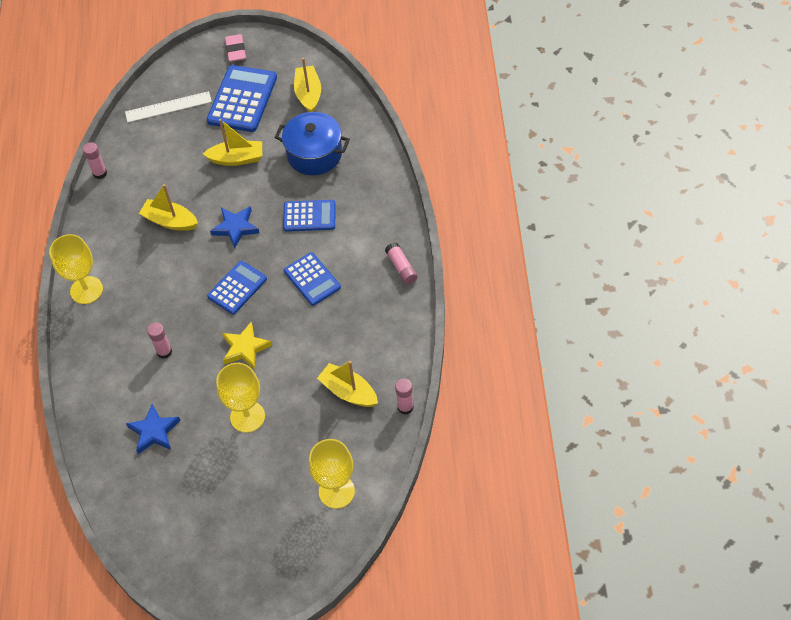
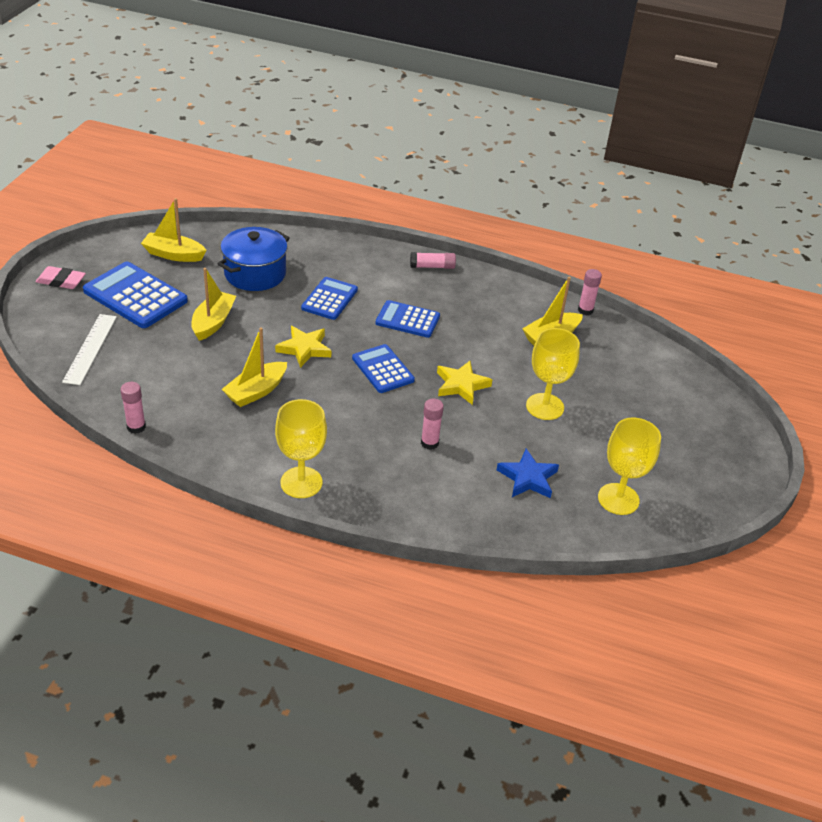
camera: 75 degrees left, 15 degrees down
(235, 228) = (304, 349): blue star -> yellow star
(312, 279) = (407, 320): blue calculator -> blue calculator turned 150 degrees counterclockwise
(336, 491) = (655, 375): yellow goblet -> yellow goblet (618, 499)

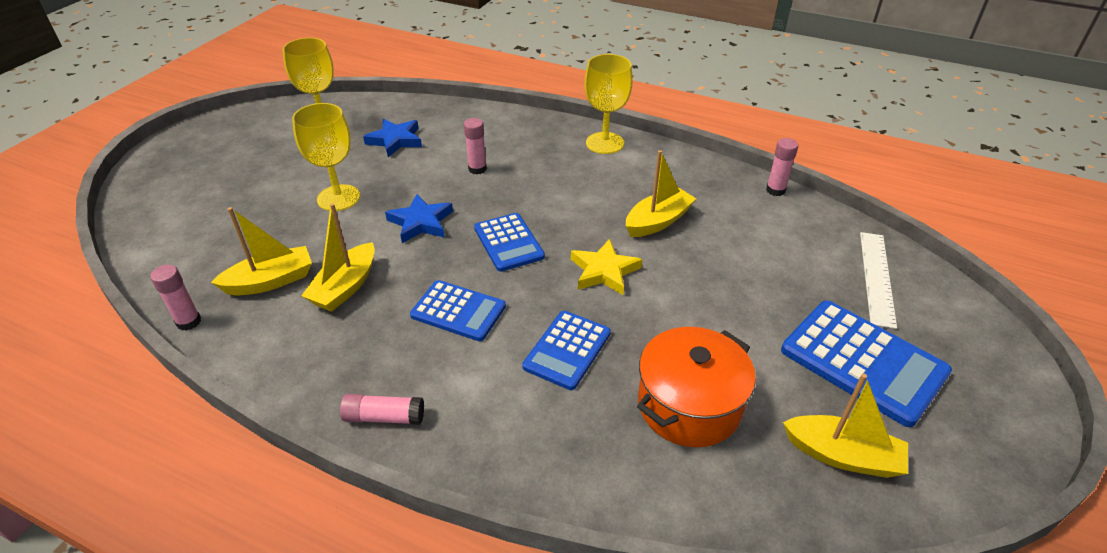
camera: 170 degrees left, 0 degrees up
(61, 281) = (997, 395): pink eraser -> none
(213, 322) = (732, 313): yellow boat -> yellow boat (345, 287)
(255, 274) = (689, 405): blue pot -> orange pot
(461, 385) = (421, 222): yellow star -> blue star

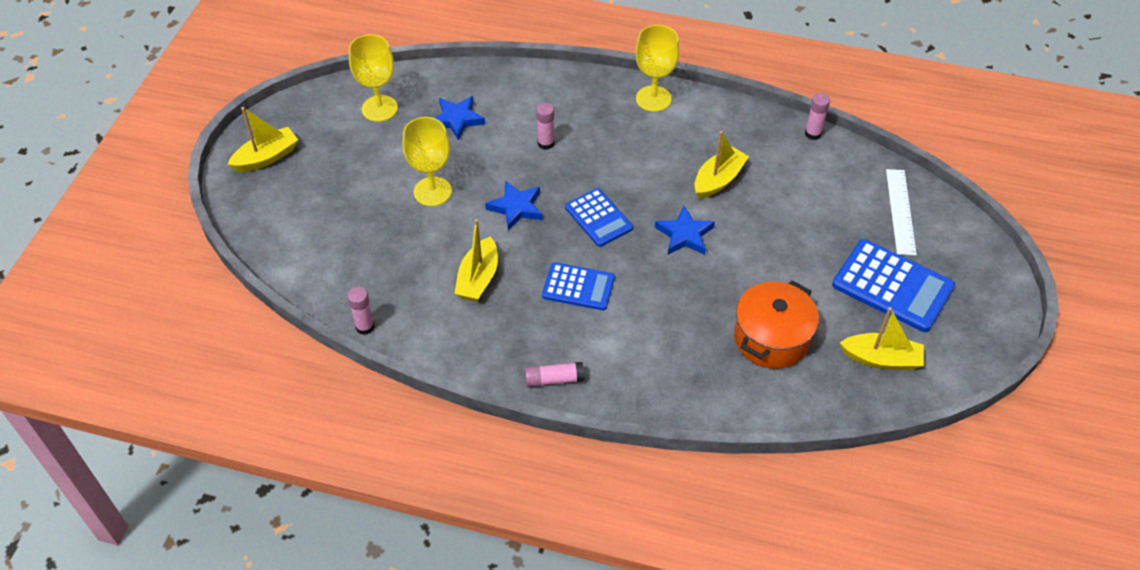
camera: 10 degrees left, 10 degrees up
(271, 281) = (413, 281): yellow boat -> yellow boat (266, 157)
(567, 350) = (673, 308): blue calculator -> none
(604, 271) = (684, 235): yellow star -> blue star

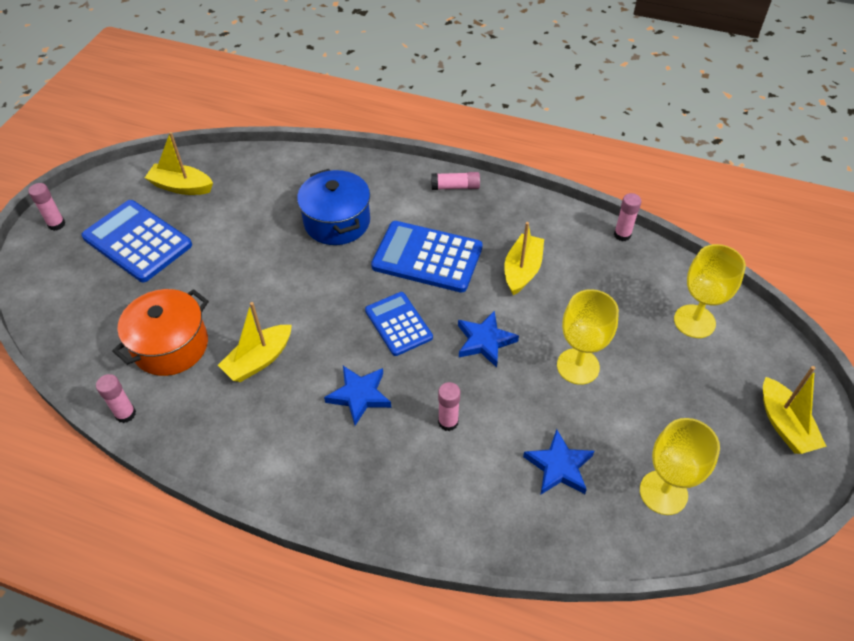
camera: 175 degrees left, 0 degrees up
(266, 157) = (784, 425): yellow boat -> yellow boat turned 75 degrees counterclockwise
(578, 287) = (427, 257): blue calculator -> blue calculator, size x1.58
(653, 99) = (302, 483): yellow goblet -> yellow goblet (694, 321)
(684, 235) = (314, 301): blue star -> blue star (359, 396)
(684, 323) = (337, 222): none -> blue pot
(771, 338) = (265, 206): orange pot -> orange pot (171, 346)
(900, 211) = (84, 312): white ruler -> none
(993, 301) = (56, 224): none -> pink glue stick

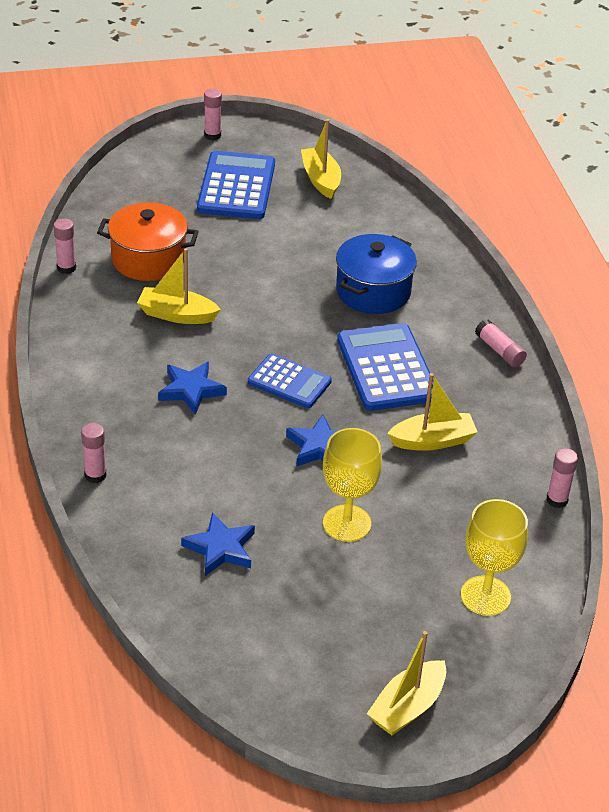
camera: 55 degrees right, 10 degrees down
(398, 324) = (289, 382): blue calculator -> blue calculator turned 90 degrees clockwise
(448, 422) = (209, 457): pink glue stick -> pink glue stick (95, 475)
(663, 492) = (249, 632): yellow goblet -> none

